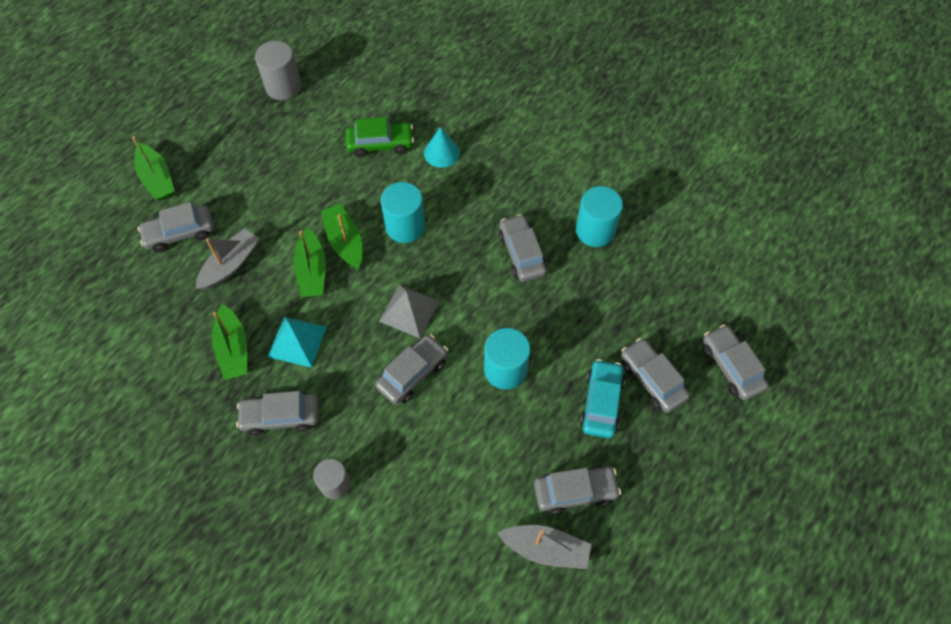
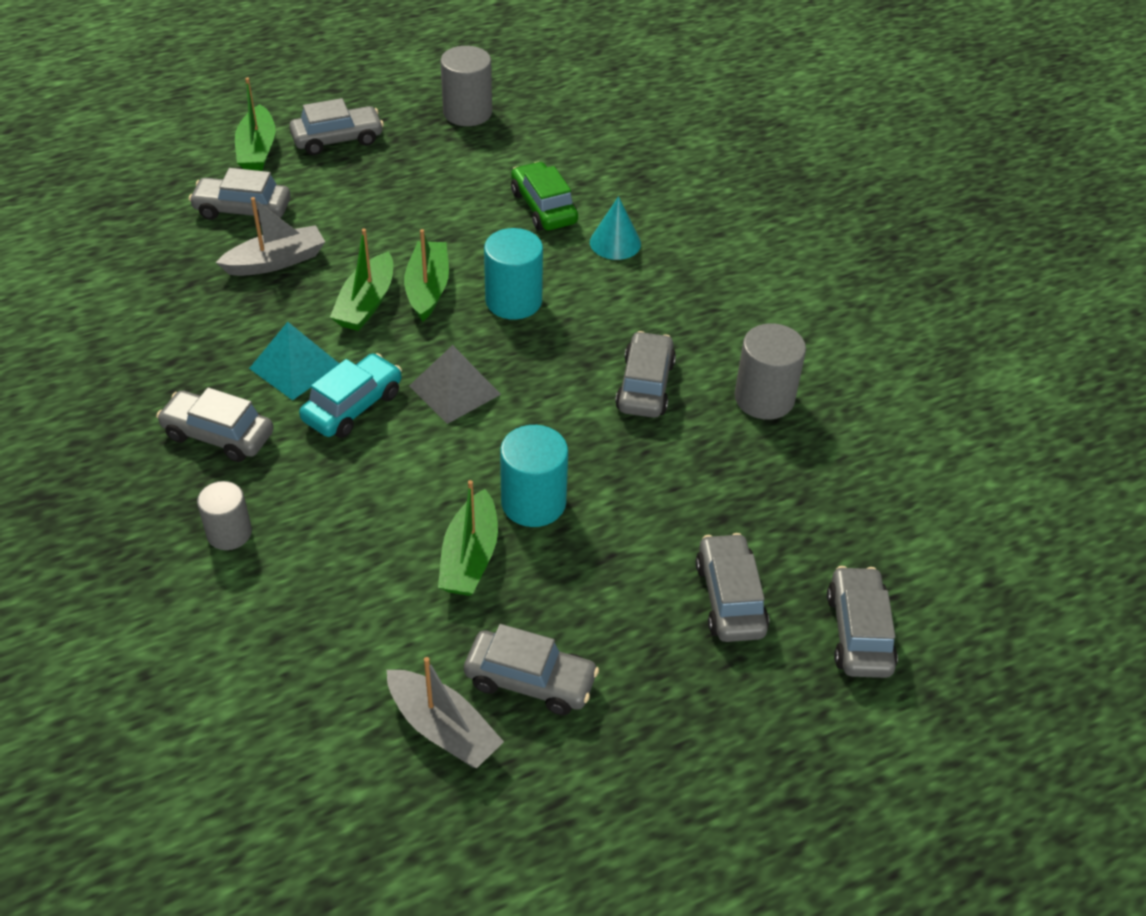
camera: 25 degrees right, 15 degrees down
(233, 349) = (216, 345): green boat -> green boat (470, 557)
(380, 144) = (543, 207): green car -> green car turned 135 degrees counterclockwise
(413, 373) = (411, 457): grey car -> grey car (337, 139)
(595, 230) = (764, 398): turquoise cylinder -> grey cylinder
(601, 403) = (638, 594): turquoise car -> turquoise car (353, 406)

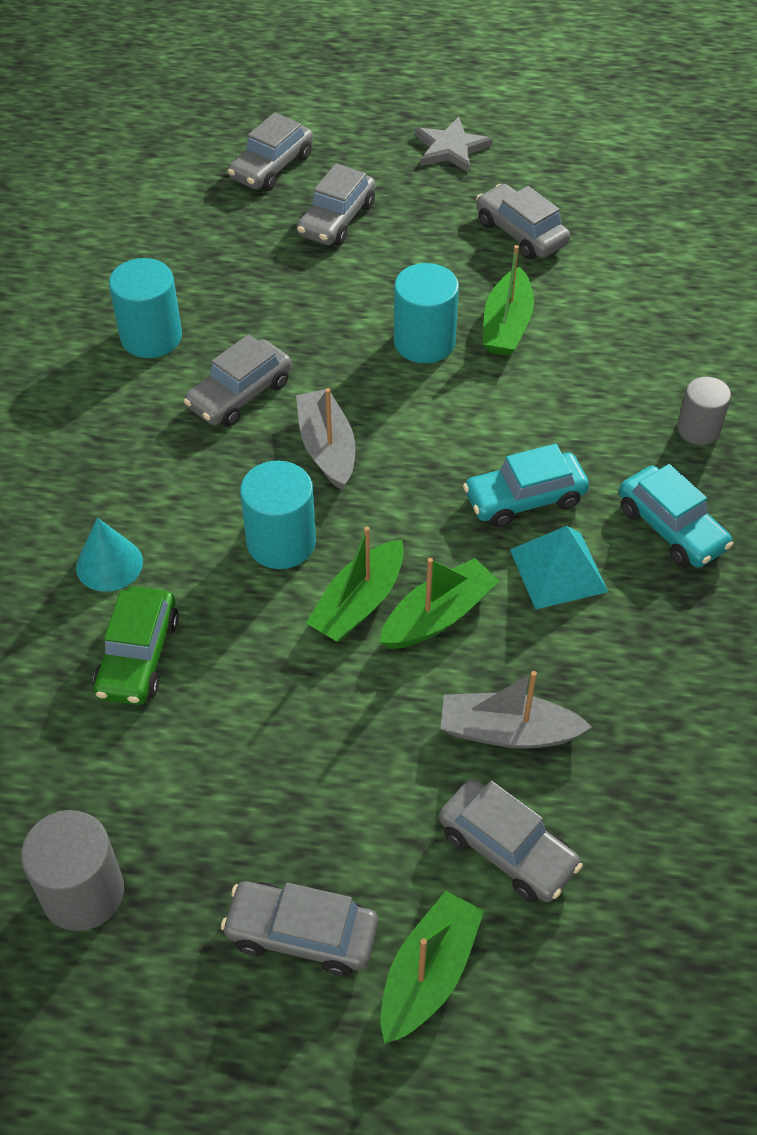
camera: 145 degrees left, 5 degrees up
(218, 435) = (671, 528): grey car -> turquoise car
(443, 729) = (600, 232): grey boat -> grey boat (327, 448)
(455, 390) = (416, 471): grey pyramid -> none
(470, 557) = (507, 325): green boat -> green boat turned 150 degrees clockwise
(698, 771) = (451, 148): none -> grey star
(764, 398) = (151, 337): grey cylinder -> turquoise cylinder

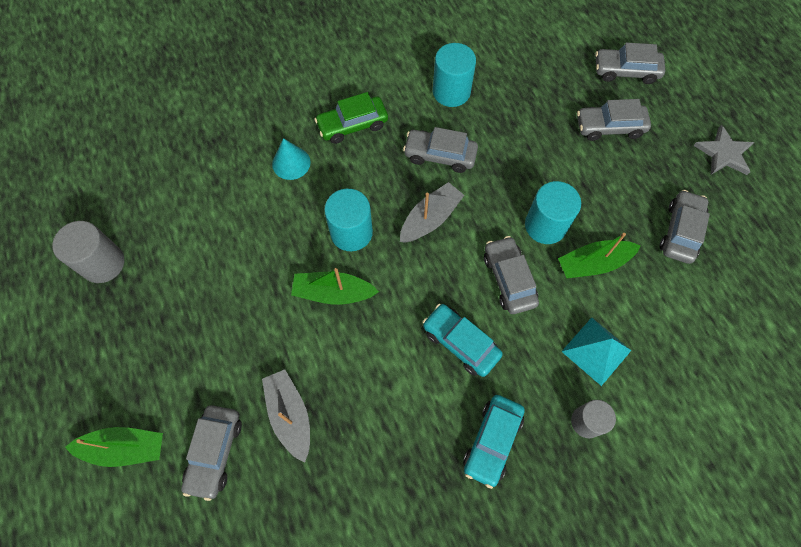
camera: 60 degrees right, 15 degrees up
(138, 656) = (243, 208): green car -> green car (352, 125)
(301, 934) = (122, 373): grey car -> grey car (509, 279)
(438, 616) = (348, 338): green boat -> none
(558, 570) = (418, 388): turquoise pyramid -> turquoise pyramid (596, 351)

